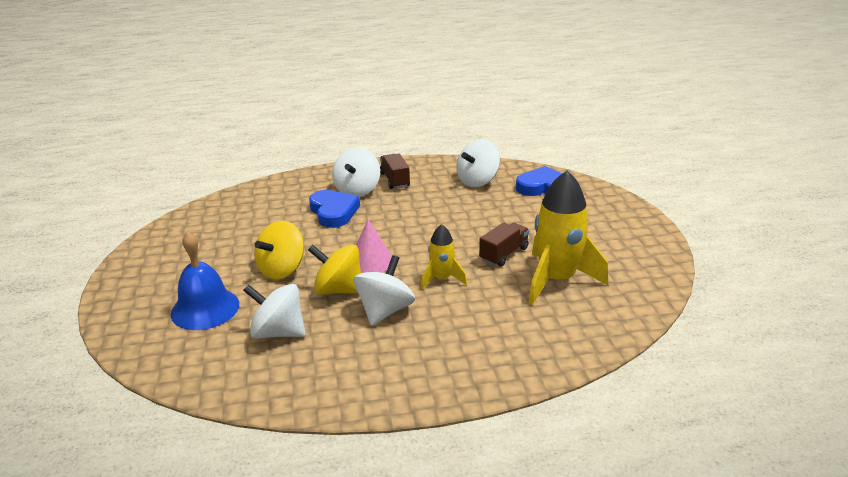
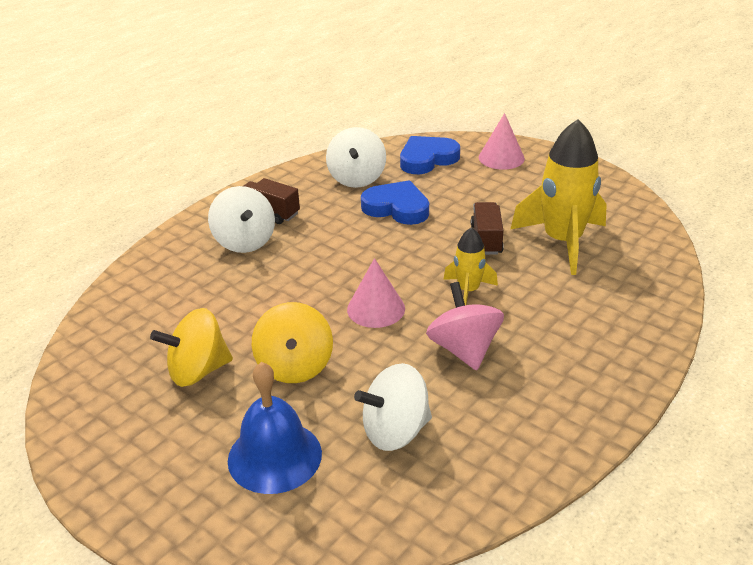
camera: 40 degrees left, 5 degrees up
(333, 212) = (254, 277): blue heart -> blue heart (397, 208)
(339, 290) = (388, 354): yellow spinning top -> yellow spinning top (198, 371)
(385, 311) = (464, 349): white spinning top -> pink spinning top
(600, 207) = (501, 158): none -> pink cone

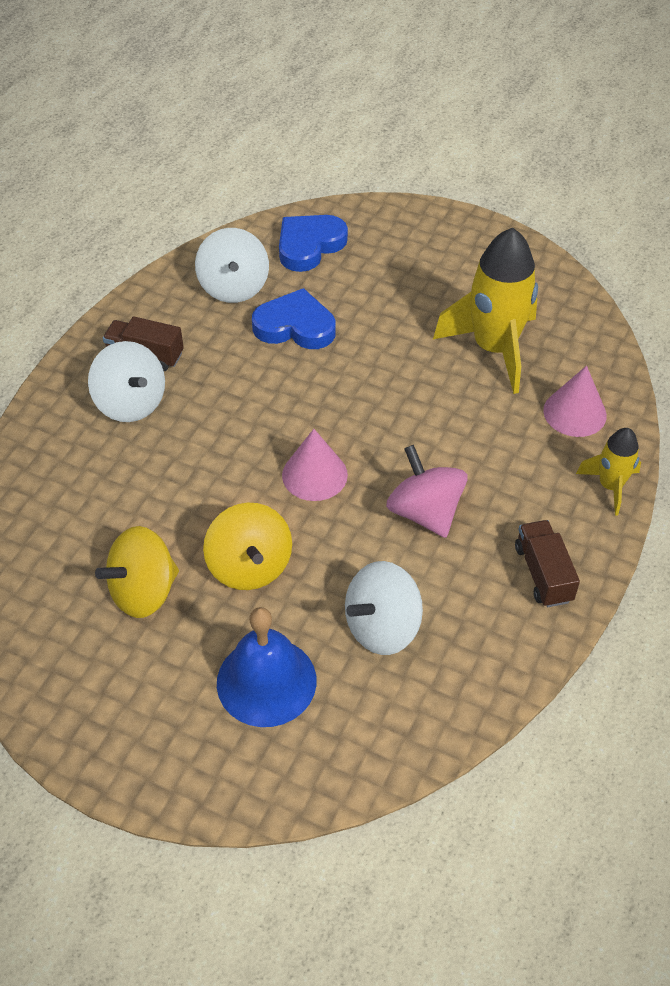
camera: 15 degrees left, 15 degrees up
(468, 291) = (409, 433): yellow rocket -> yellow rocket (610, 486)
(486, 239) = (410, 358): brown truck -> brown truck (543, 574)
(501, 158) = (396, 232): pink cone -> pink cone (574, 413)

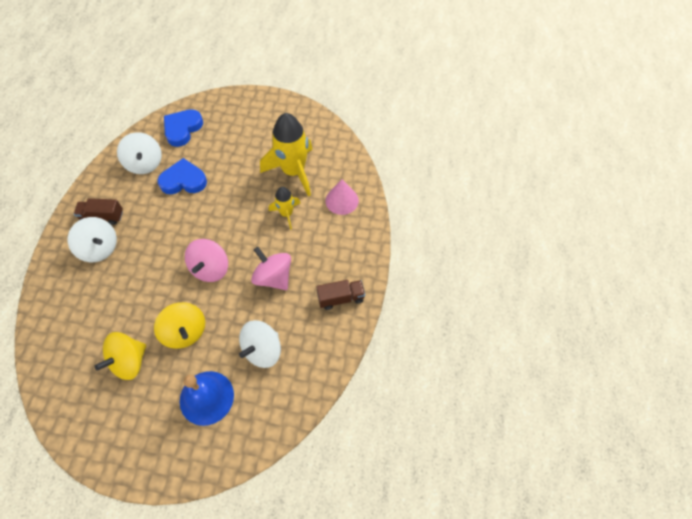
camera: 15 degrees left, 10 degrees up
(314, 475) = (210, 268): pink cone -> pink spinning top
(543, 574) = (341, 298): brown truck -> brown truck turned 105 degrees clockwise
(610, 486) = (366, 239): yellow rocket -> yellow rocket (286, 214)

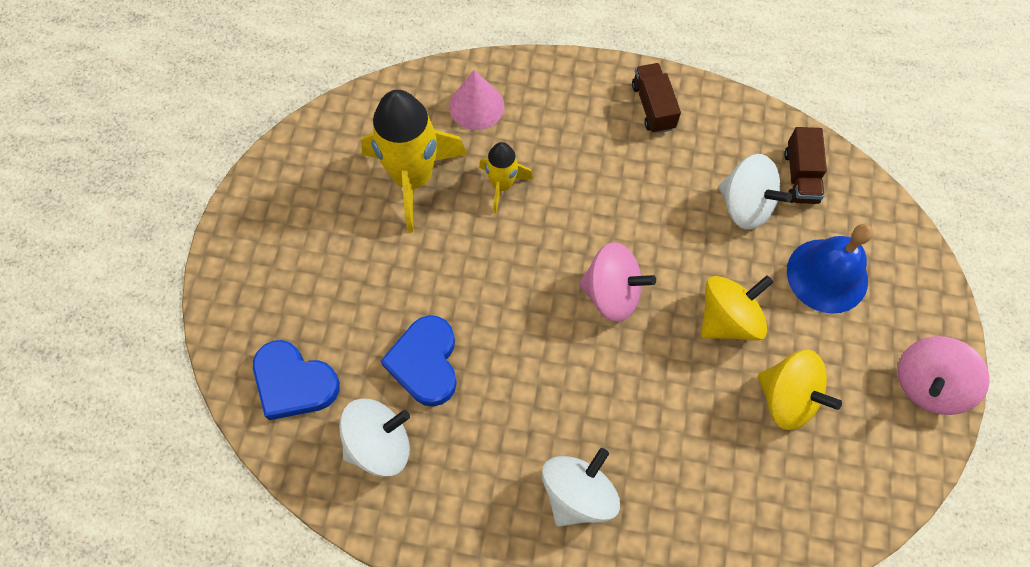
camera: 90 degrees left, 5 degrees up
(102, 217) = (507, 504): brown truck -> brown truck (800, 176)
(273, 277) = (623, 198): pink spinning top -> pink spinning top (927, 384)

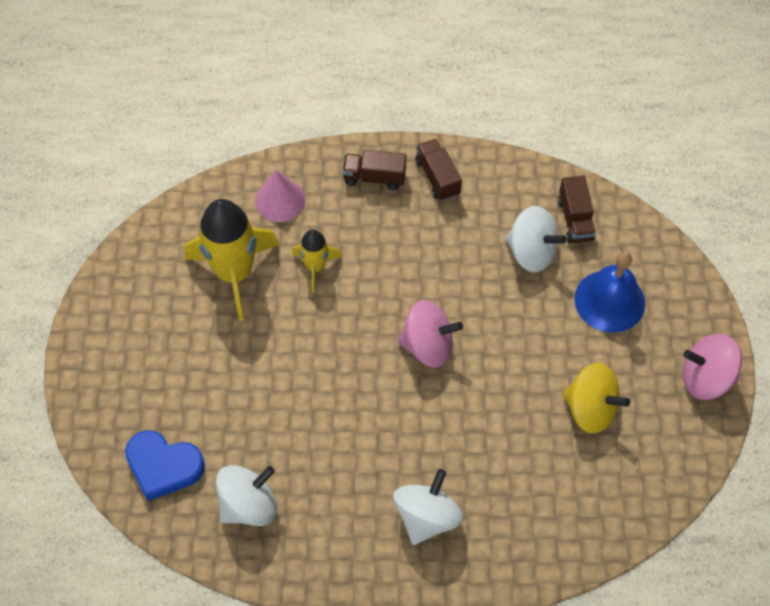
camera: 10 degrees left, 5 degrees down
(425, 363) = (276, 430): blue heart -> none
(583, 96) = (374, 177): none -> brown truck
(728, 319) = (531, 351): yellow spinning top -> none
(927, 384) = (705, 378): pink spinning top -> pink spinning top turned 60 degrees clockwise

